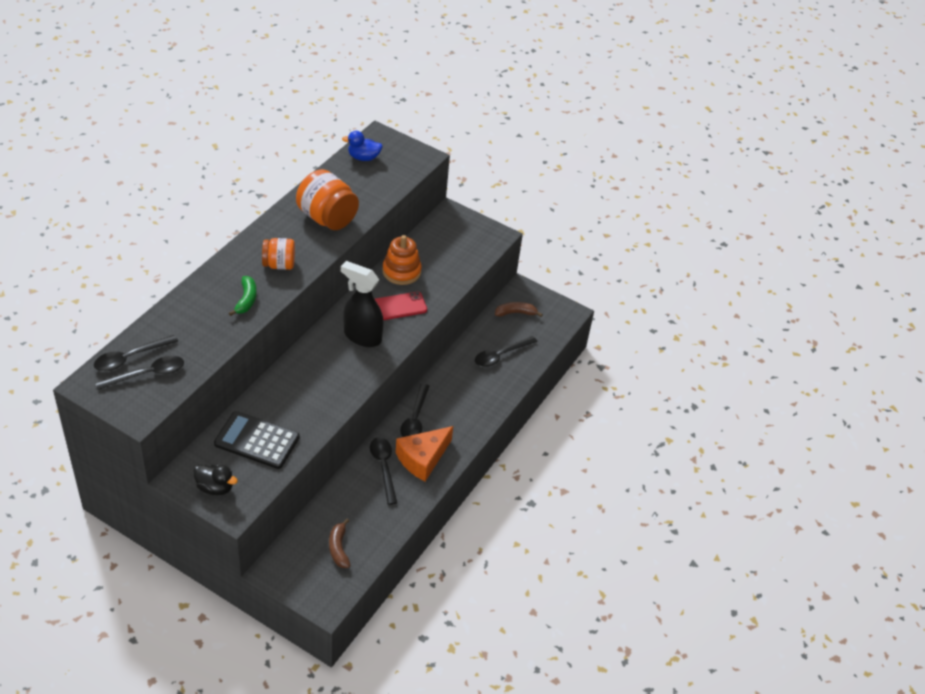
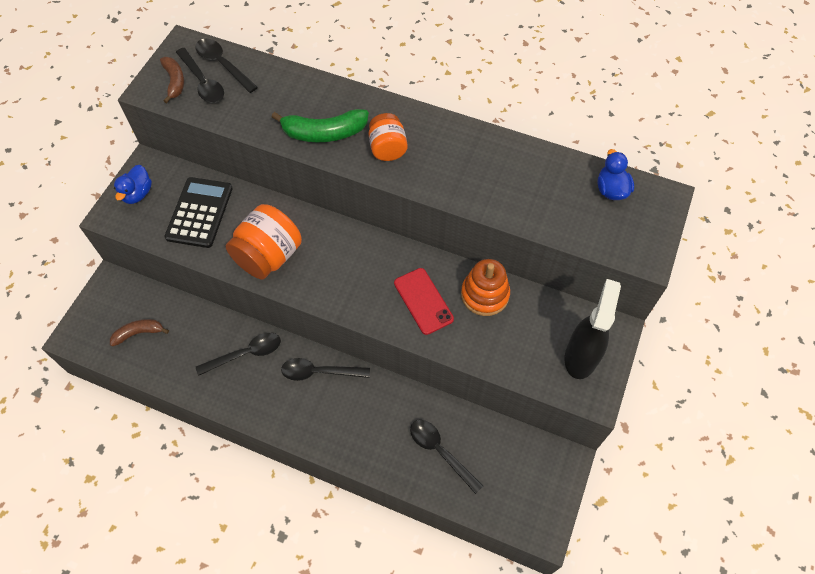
camera: 85 degrees right, 15 degrees up
(215, 487) = (137, 194): black duck -> blue duck
(246, 300) = (324, 133): green banana -> green banana, size x1.56
(327, 218) = (482, 176): orange jar -> orange jar (268, 256)
(362, 336) = (366, 275): black spray bottle -> black spray bottle (581, 356)
(422, 458) = (263, 390): orange cheese -> none
(515, 313) = (520, 459): brown banana -> brown banana (175, 82)

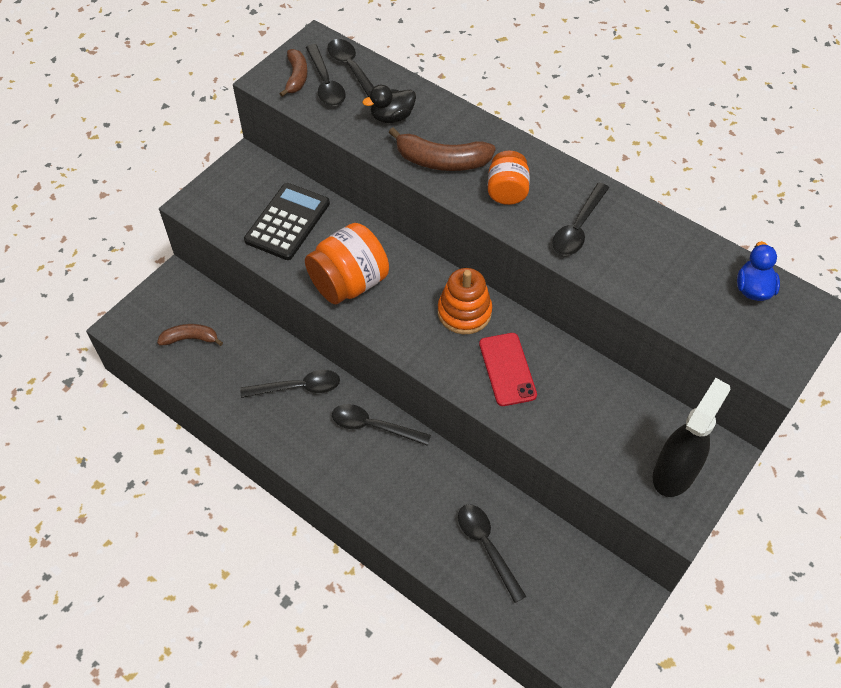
camera: 15 degrees right, 5 degrees down
(137, 194) = (228, 188): blue duck -> none
(270, 101) = (392, 117): none -> black duck
(324, 133) = (441, 161): green banana -> brown banana
(455, 168) = (578, 228): none -> black spoon
(485, 295) = (579, 379): orange stacking toy -> orange stacking toy (464, 312)

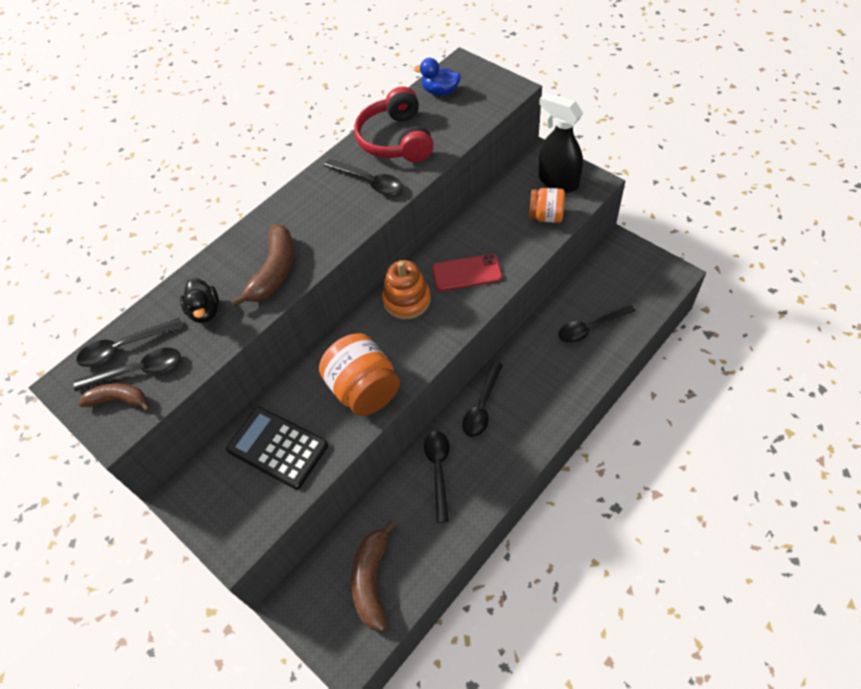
camera: 80 degrees left, 0 degrees up
(190, 339) = (372, 580): brown banana -> brown banana, size x1.56
(507, 191) = (321, 226): orange jar -> orange jar (546, 216)
(653, 248) = (396, 140): none -> red headphones

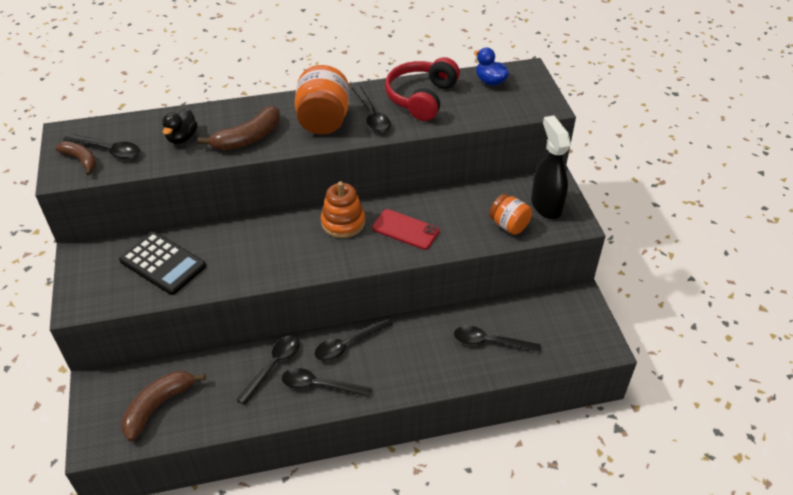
camera: 30 degrees right, 10 degrees down
(124, 347) = (115, 131): black spoon -> black spoon (319, 385)
(277, 447) = (163, 263): black calculator -> black calculator turned 150 degrees clockwise
(364, 389) = (253, 263): orange jar -> orange jar (323, 121)

